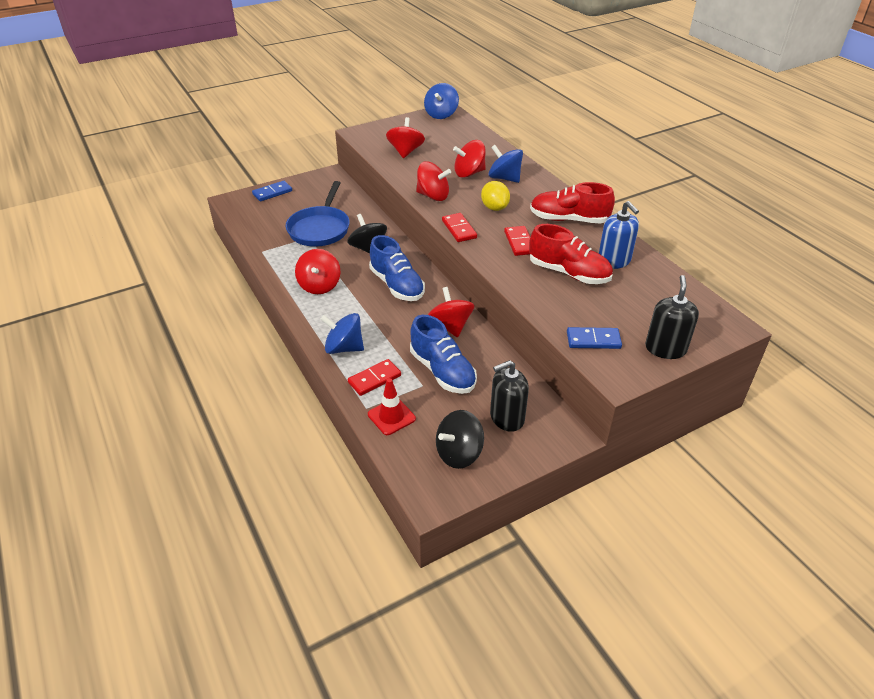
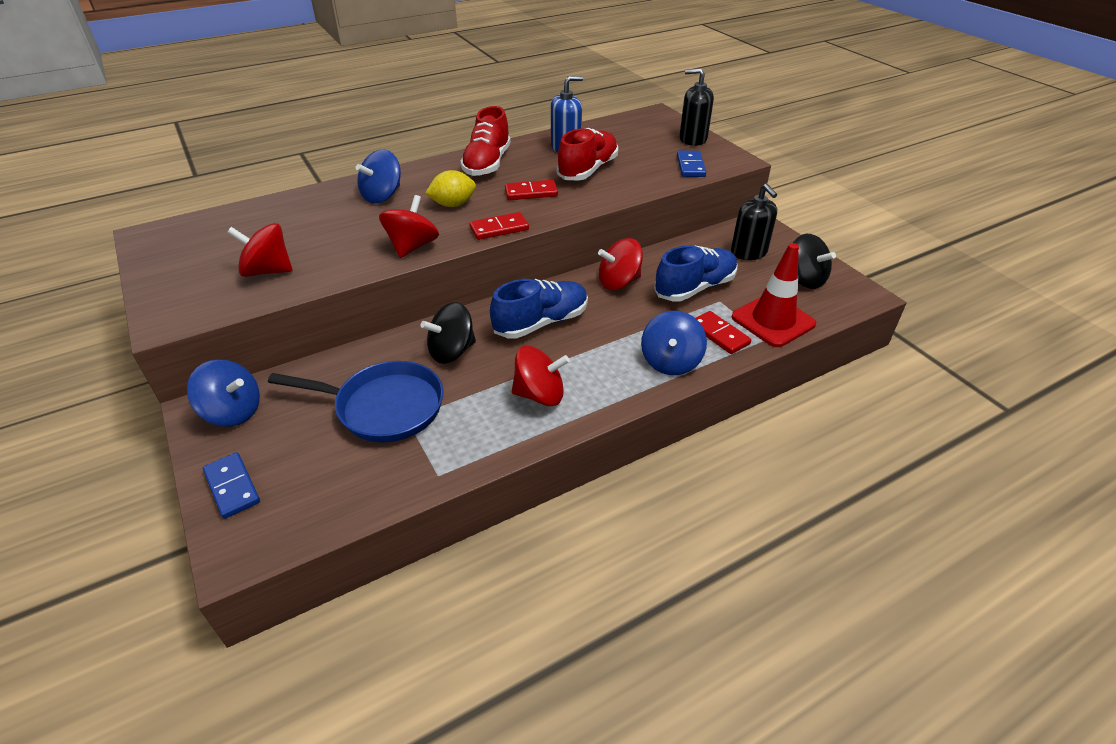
camera: 90 degrees left, 0 degrees up
(391, 416) = (773, 321): red traffic cone -> red traffic cone, size x1.55
(441, 114) = (155, 240): blue spinning top -> blue spinning top (233, 412)
(469, 173) = (359, 219): red spinning top -> none

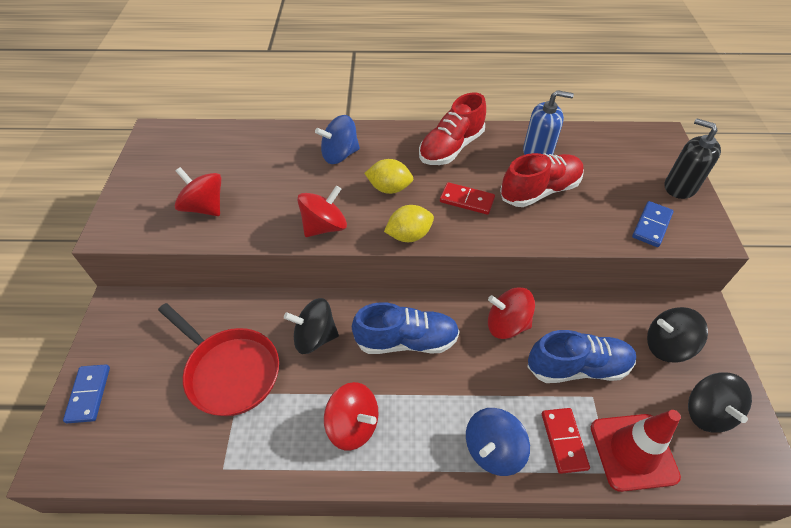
camera: 30 degrees right, 10 degrees up
(233, 412) = (132, 319): blue spinning top -> none
(383, 407) = (229, 371): blue pan -> red pan
(499, 228) = (409, 235): red domino -> yellow lemon
(749, 252) = (666, 345): black soap dispenser -> black spinning top

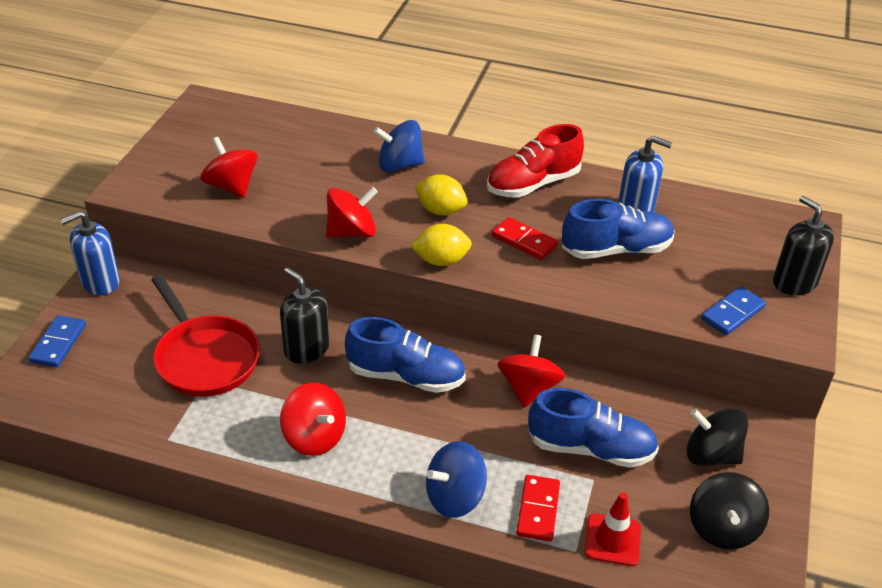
camera: 15 degrees right, 10 degrees down
(111, 319) = (100, 282): none -> blue soap dispenser
(315, 337) = (306, 349): black spinning top -> black soap dispenser
(507, 324) = (528, 388): red spinning top -> red spinning top turned 75 degrees clockwise
(539, 191) = (616, 250): red shoe -> blue shoe
(633, 451) = (612, 540): red traffic cone -> red traffic cone, size x0.64

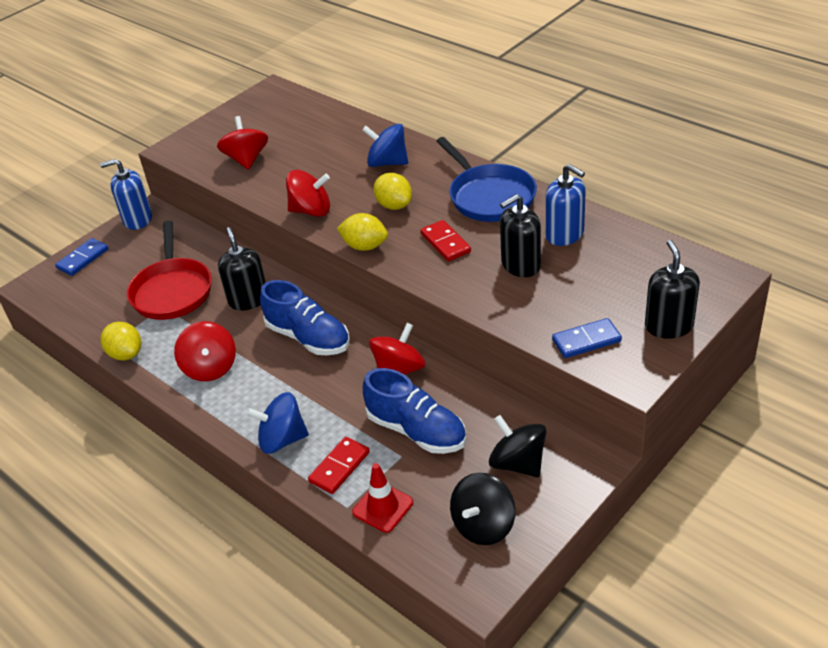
camera: 30 degrees right, 0 degrees up
(197, 446) = (126, 354): none -> yellow lemon
(533, 184) = (489, 196): red shoe -> blue pan
(616, 250) = (520, 265): blue shoe -> black soap dispenser

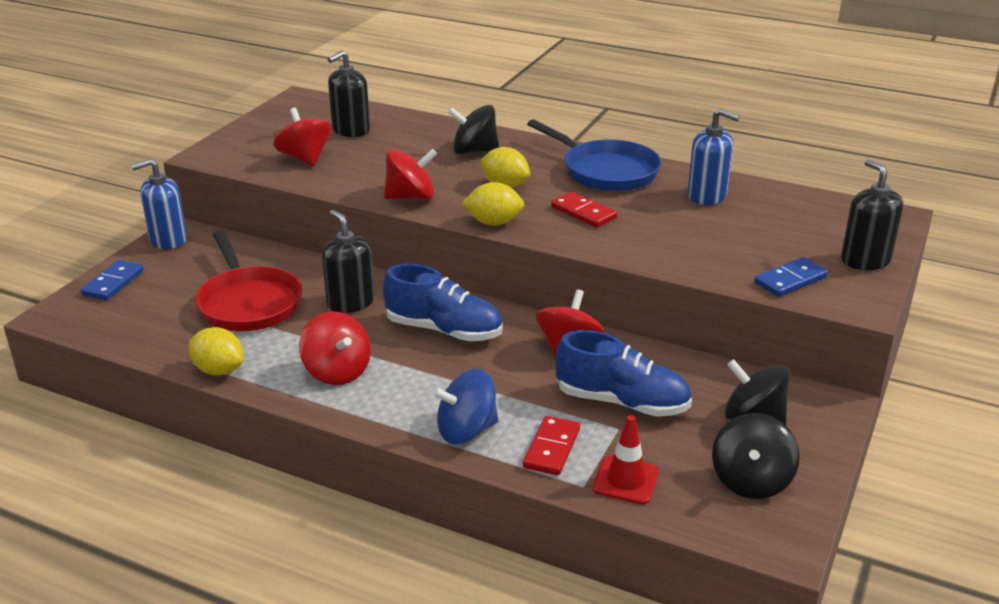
camera: 20 degrees left, 10 degrees down
(387, 163) = (474, 151): blue spinning top -> black spinning top
(520, 265) = (678, 224): black soap dispenser -> black soap dispenser (351, 130)

